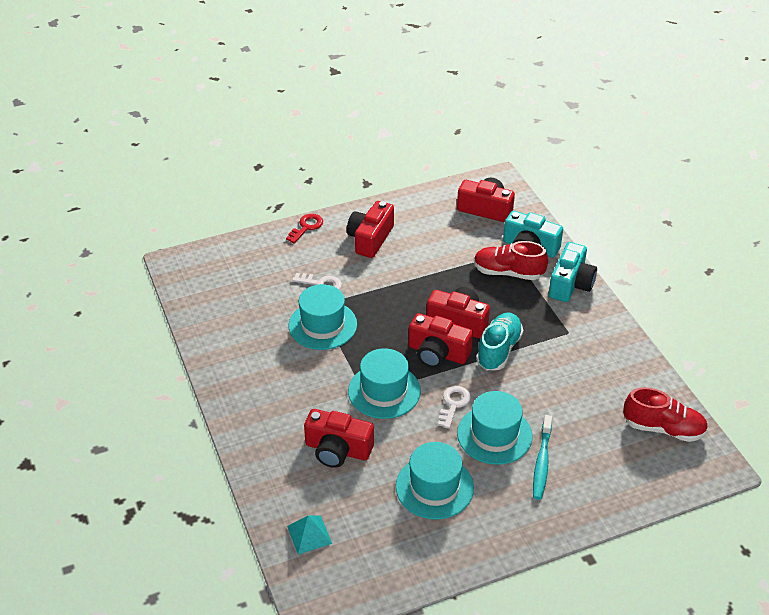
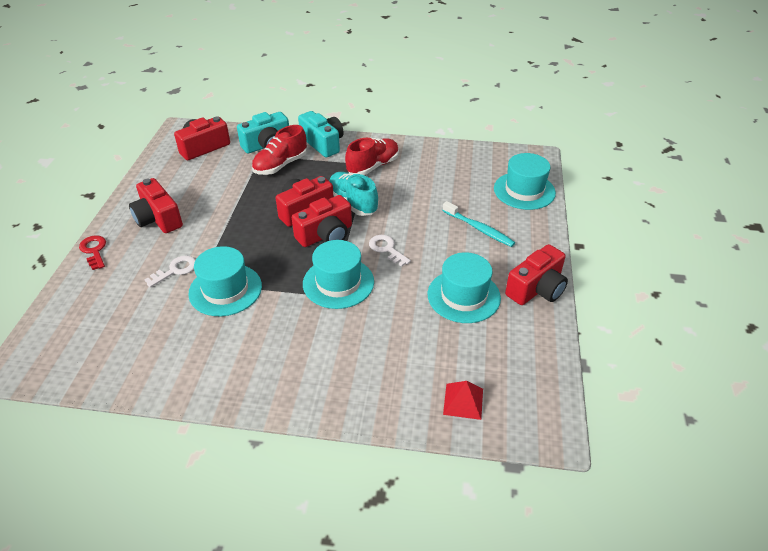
camera: 60 degrees left, 0 degrees up
(309, 534) = (463, 401): turquoise pyramid -> red pyramid
(337, 449) = (379, 340): red camera -> red camera (536, 289)
(494, 435) = (435, 241): turquoise hat -> turquoise hat (524, 190)
(663, 428) = (488, 163): red shoe -> red shoe (373, 166)

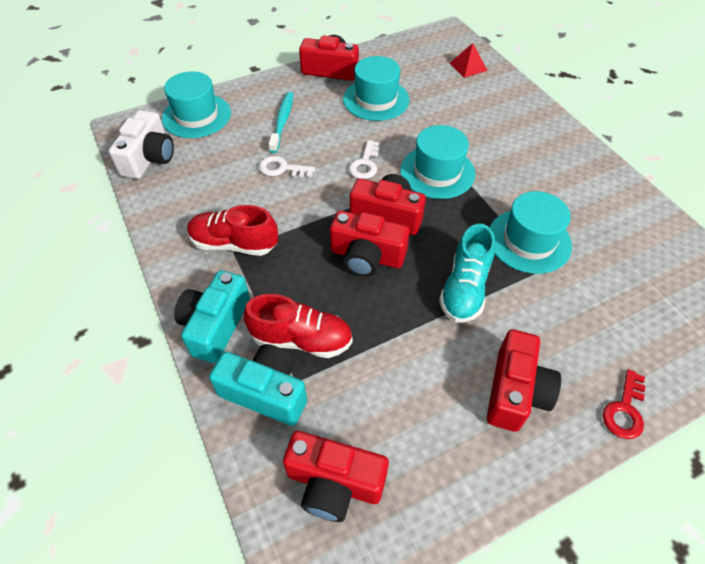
camera: 125 degrees left, 10 degrees up
(175, 270) = (555, 300): white key -> white key (282, 168)
(353, 203) = (318, 223): turquoise shoe -> turquoise shoe (465, 289)
(489, 158) = (149, 158): none -> white camera

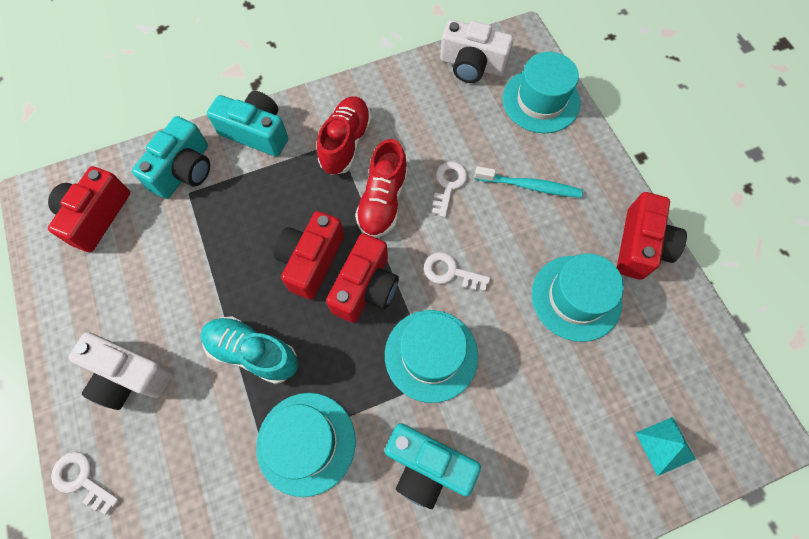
camera: 95 degrees right, 15 degrees up
(302, 339) = (227, 198): red shoe -> red shoe (383, 201)
(468, 66) = (665, 445): red pyramid -> turquoise pyramid
(515, 391) = (129, 375): red camera -> white camera
(520, 170) = (427, 466): none -> turquoise camera
(624, 410) = (82, 479): red key -> white key

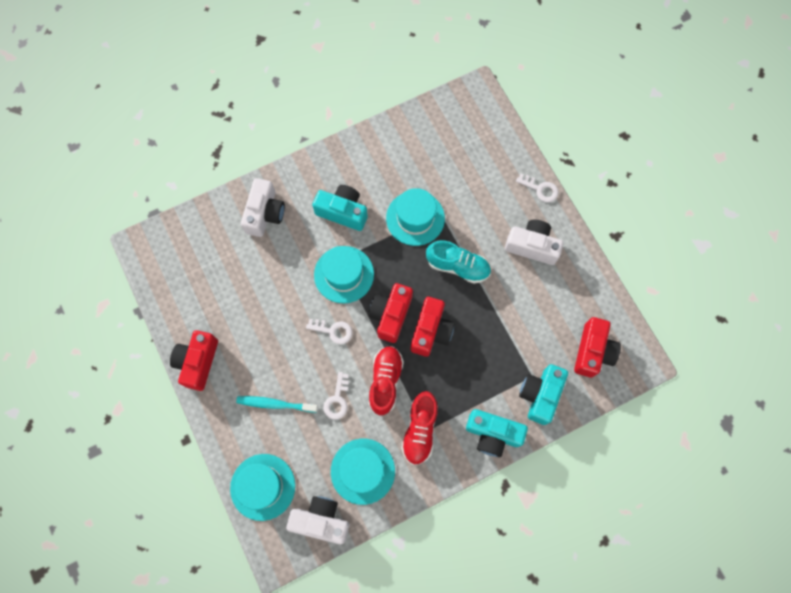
camera: 175 degrees right, 5 degrees up
(561, 475) = (265, 213): none -> white camera
(576, 298) = (247, 320): turquoise hat -> turquoise hat (362, 471)
(665, 445) = (201, 234): turquoise pyramid -> none

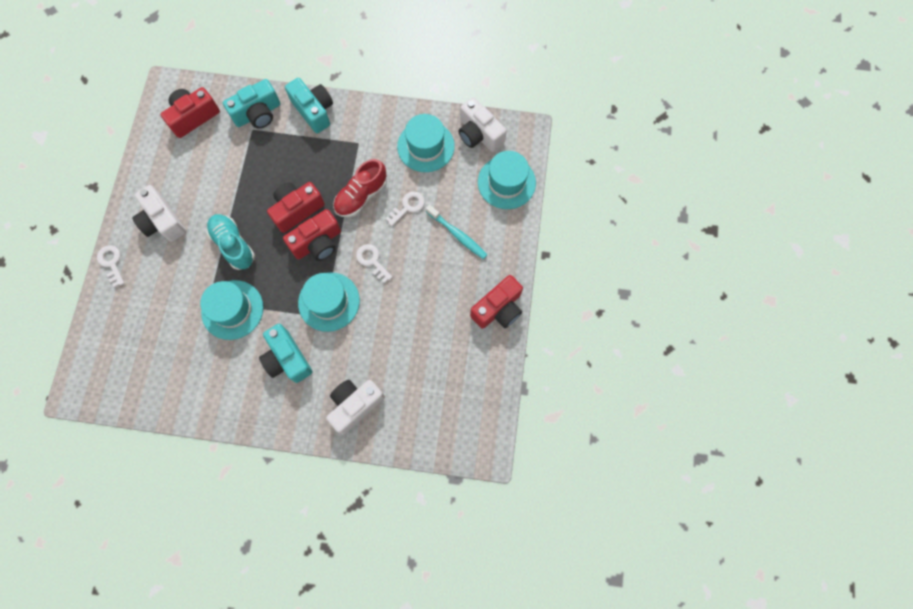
camera: 145 degrees left, 0 degrees up
(420, 430) = (363, 146): red shoe -> none

